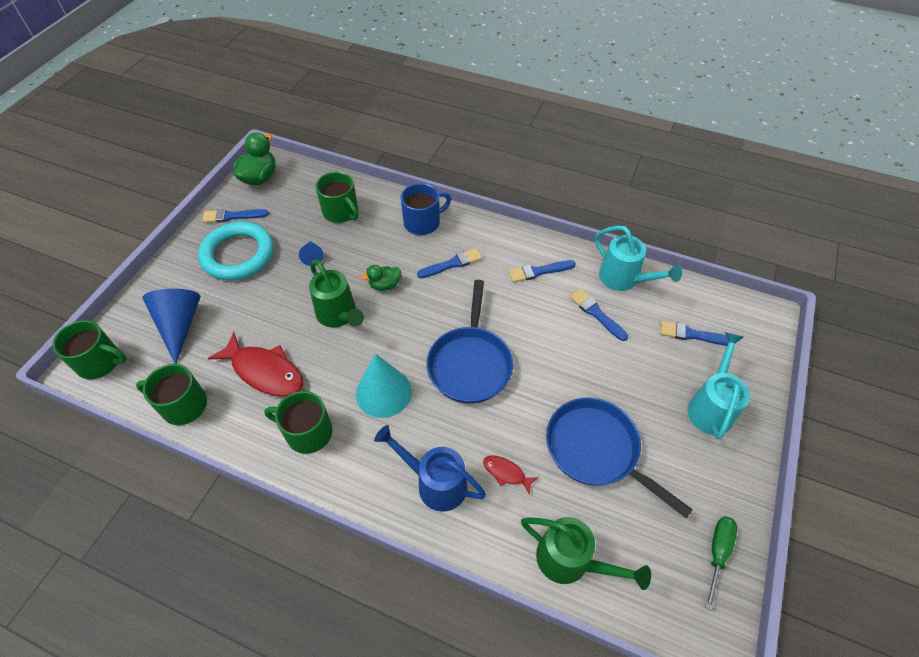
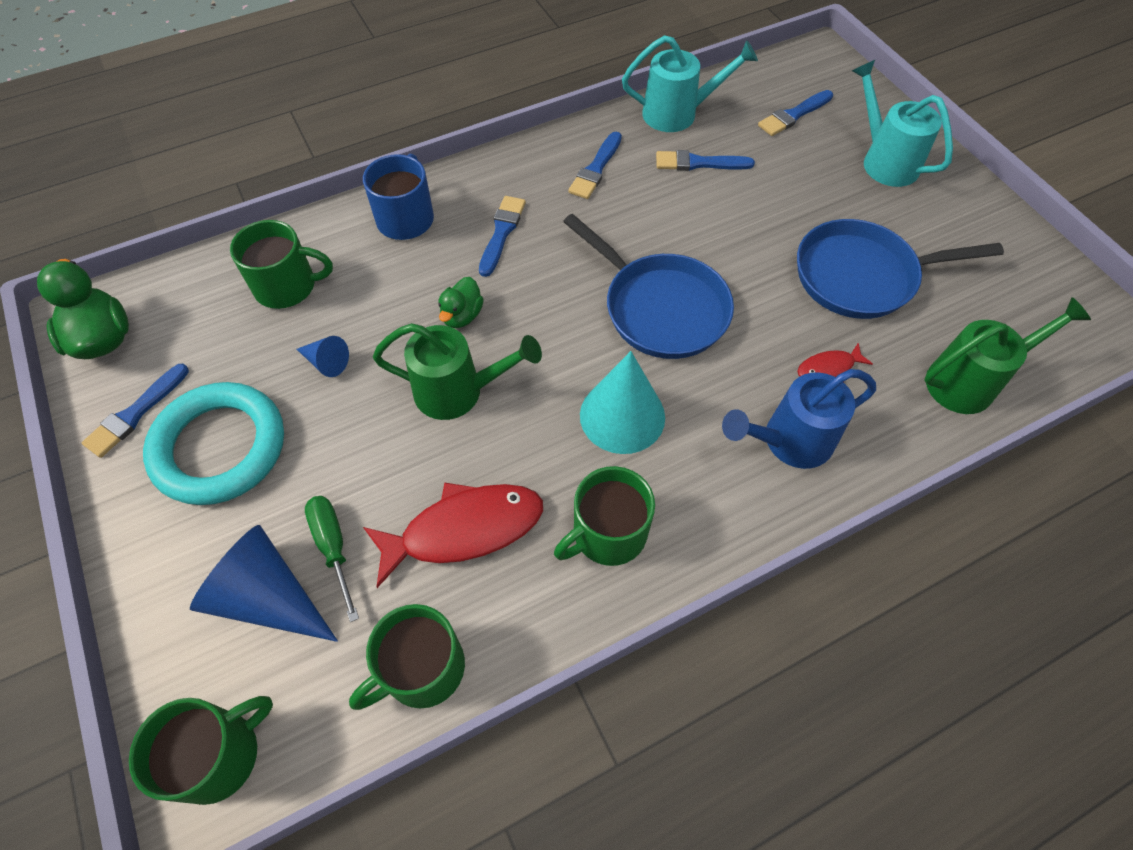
camera: 50 degrees left, 5 degrees up
(717, 553) = (1037, 266): green screwdriver -> green screwdriver (333, 547)

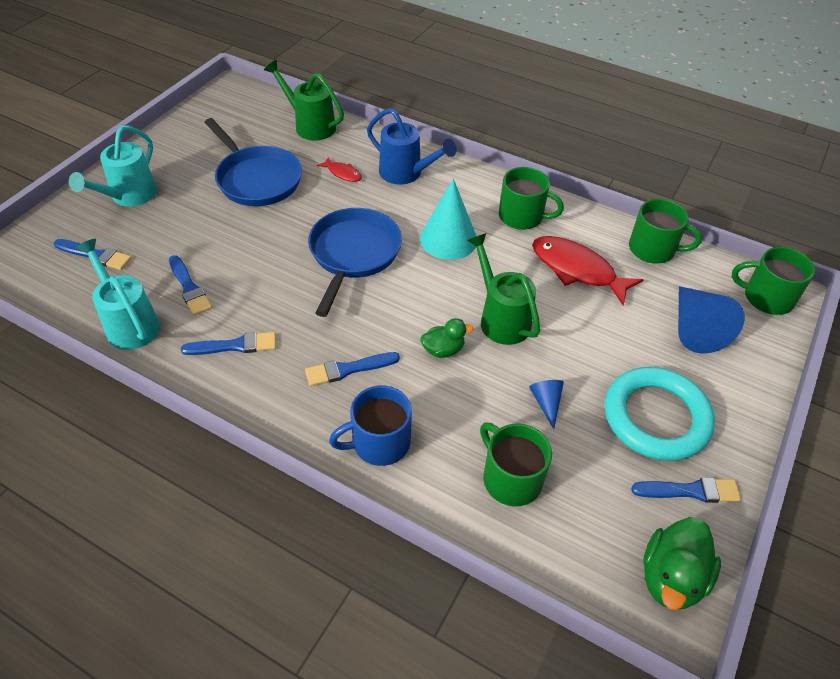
camera: 125 degrees left, 10 degrees down
(333, 547) = (644, 317): green screwdriver -> none

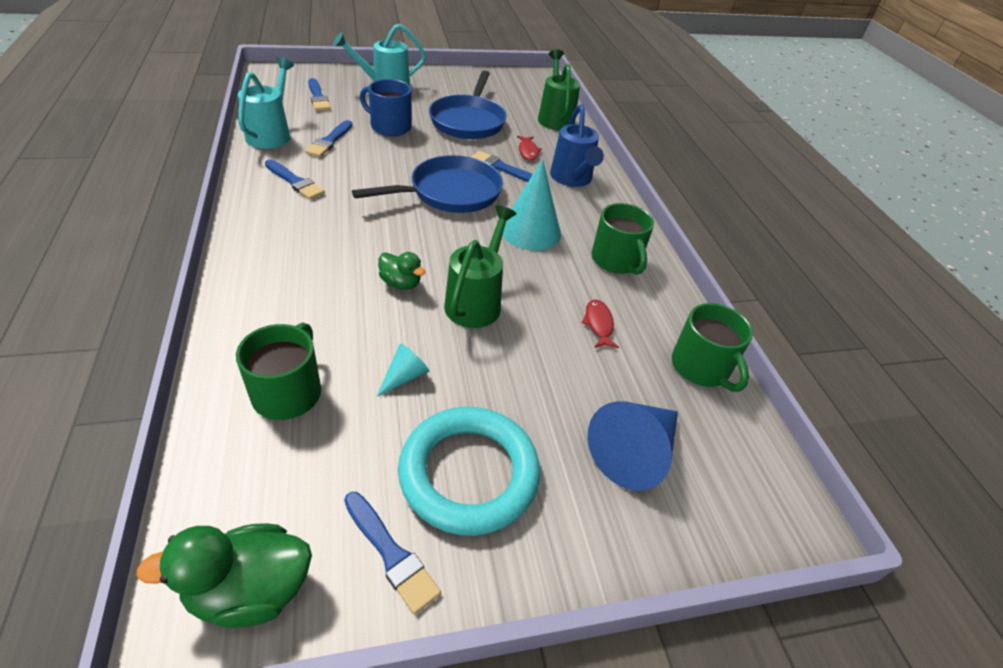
camera: 45 degrees right, 5 degrees down
(348, 369) = (325, 242): blue brush -> blue brush (502, 168)
(379, 442) = (262, 292): blue mug -> blue mug (390, 127)
(546, 403) = (404, 377): blue cone -> turquoise cone
(577, 270) = (598, 324): red fish -> red fish, size x0.49
(766, 298) = (765, 503): green mug -> none

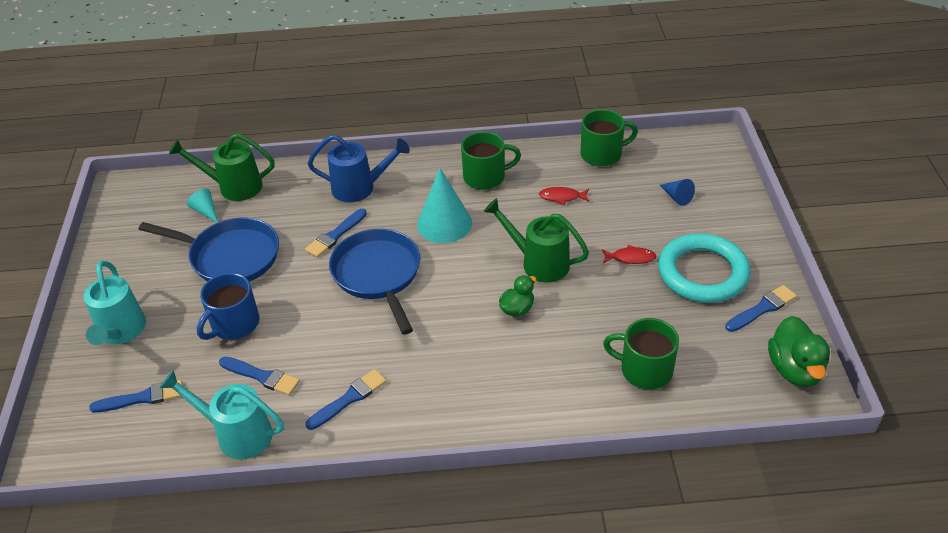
camera: 75 degrees left, 0 degrees up
(404, 377) = (623, 305): turquoise cone -> turquoise cone (206, 211)
(528, 151) = (304, 214): red fish -> red fish (630, 258)
(634, 452) = (676, 197): blue cone -> blue cone, size x0.50

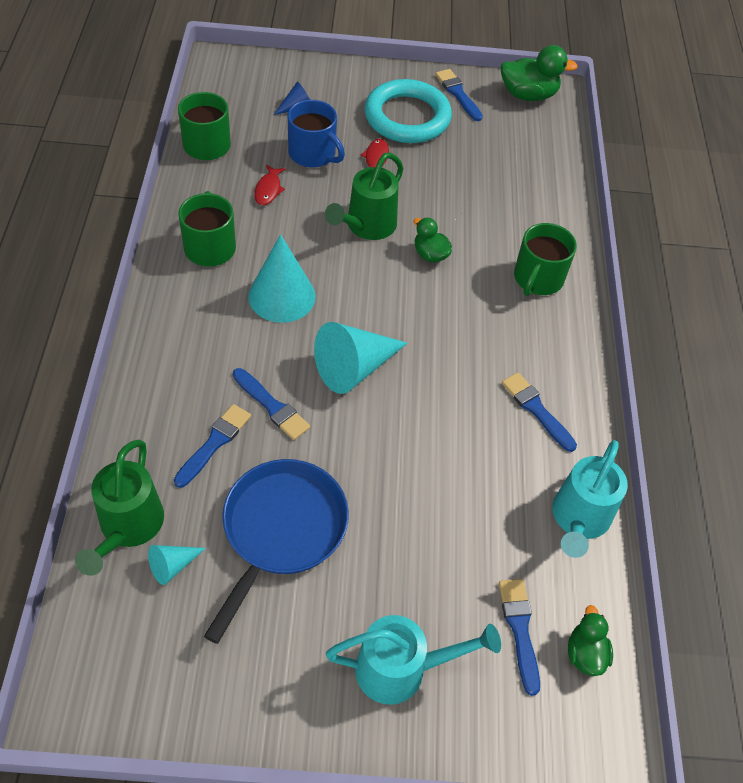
camera: 90 degrees left, 10 degrees up
(118, 441) = (585, 653): none -> green duck
(234, 324) = (409, 524): blue mug -> blue mug (313, 154)
(262, 376) = (498, 493): blue brush -> blue brush (214, 443)
(360, 188) = (186, 373): blue watering can -> none
(378, 275) = (354, 368): blue pan -> turquoise cone
(645, 370) = (519, 181): green mug -> green mug (537, 278)

